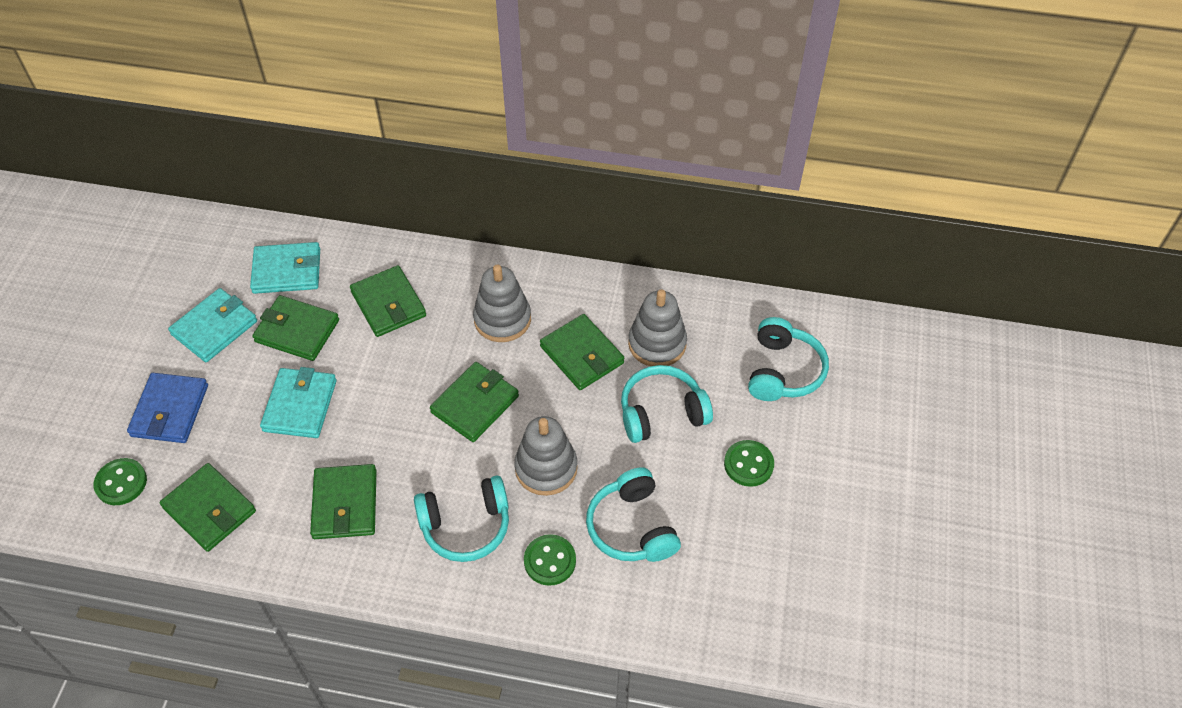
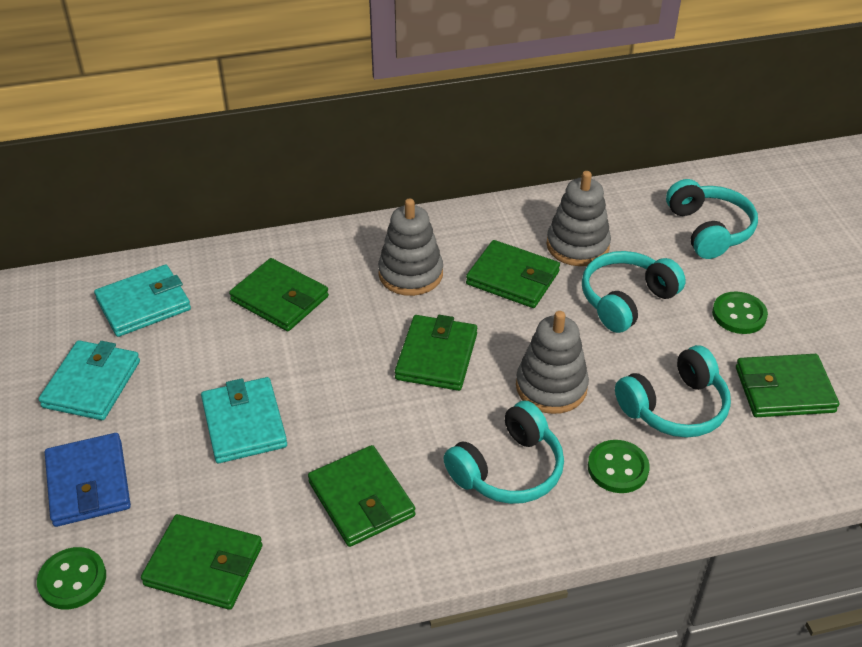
camera: 25 degrees left, 10 degrees down
(297, 331) = (193, 355): green wallet -> green wallet (784, 390)
(632, 527) = (674, 407): turquoise headphones -> turquoise headphones turned 75 degrees counterclockwise

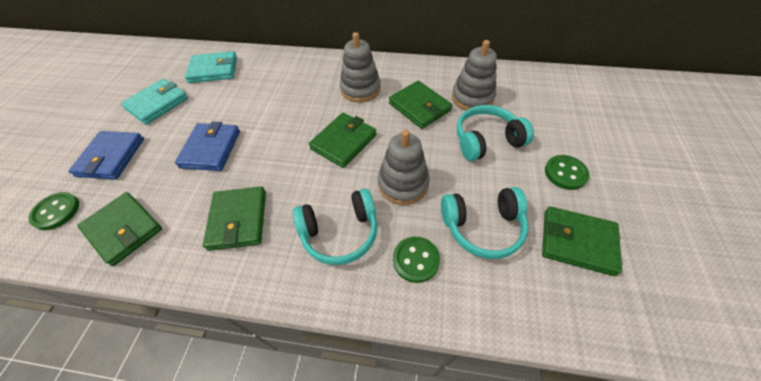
camera: 25 degrees right, 10 degrees up
(244, 423) = (211, 149): turquoise wallet -> blue wallet
(280, 298) = (281, 84): green wallet -> none
(708, 230) = (569, 109): turquoise headphones -> none

